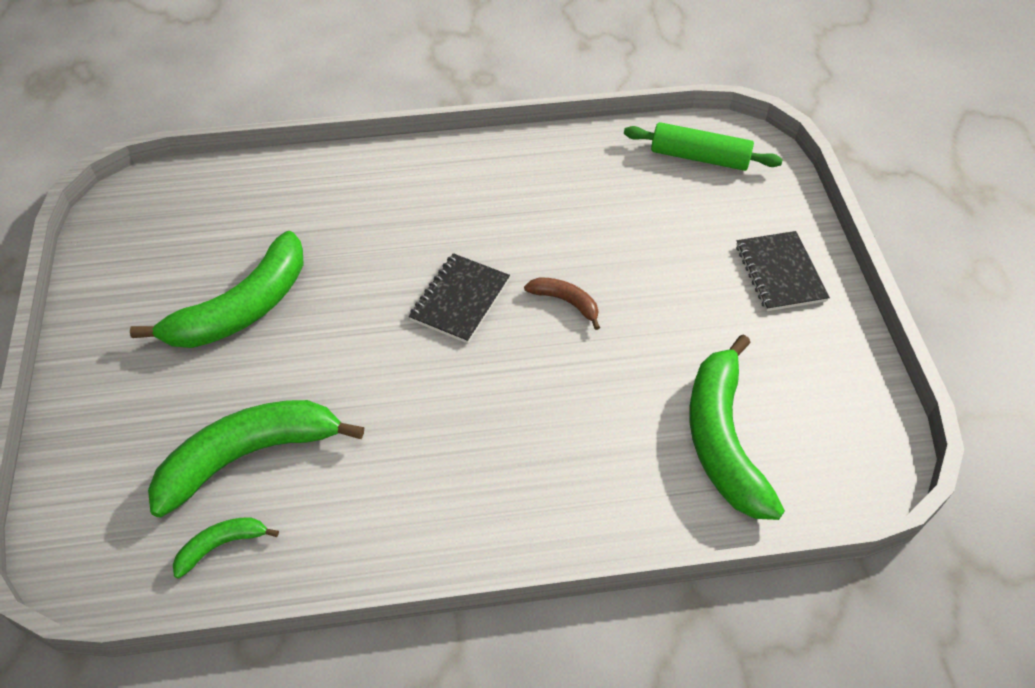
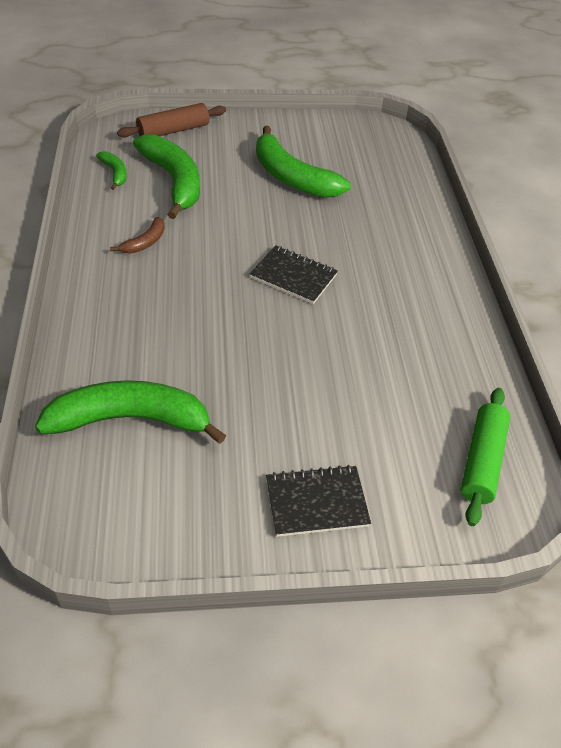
camera: 90 degrees right, 5 degrees down
(94, 476) = (173, 131): none -> brown rolling pin
(566, 302) = (288, 336): brown banana -> brown banana (145, 242)

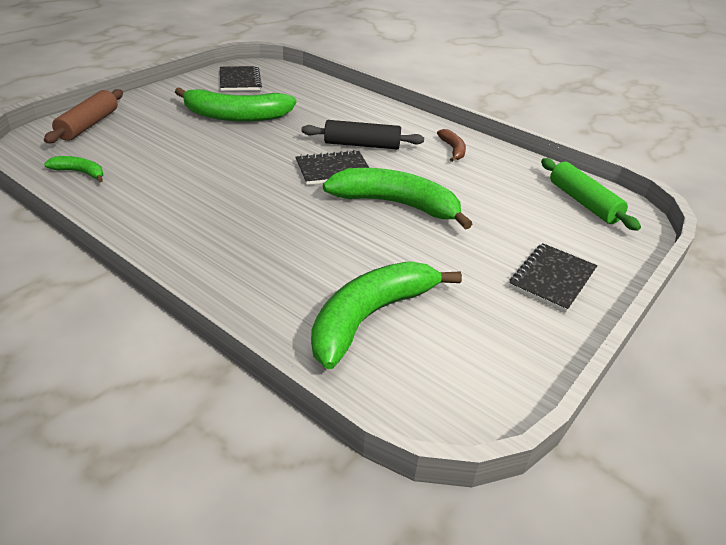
camera: 45 degrees left, 10 degrees down
(145, 242) = (187, 204): brown banana -> brown banana (453, 150)
(174, 181) = (145, 156): green banana -> green banana (396, 204)
(348, 139) = (240, 80): none -> black notebook
(357, 266) = (362, 145): none -> black rolling pin

